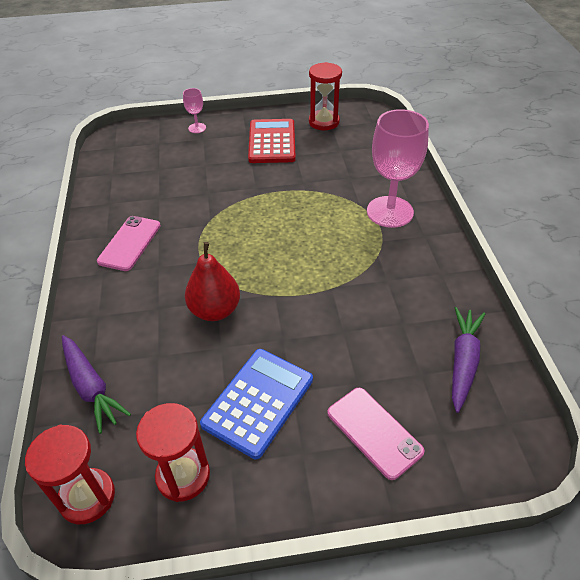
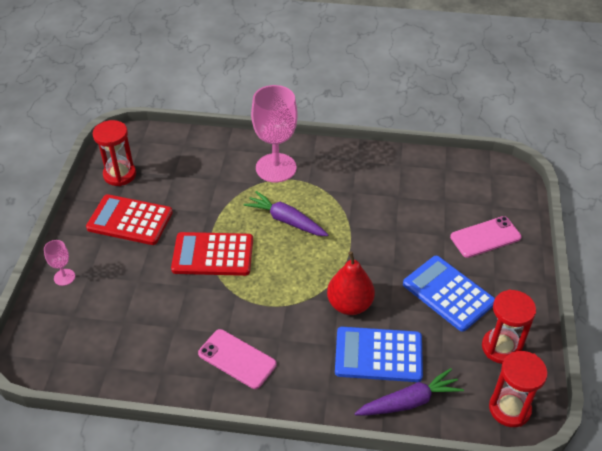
camera: 75 degrees left, 0 degrees up
(151, 348) = (378, 355): none -> blue calculator
(250, 198) = (213, 255): none -> red calculator
(463, 362) = (440, 177): purple carrot -> purple carrot (286, 220)

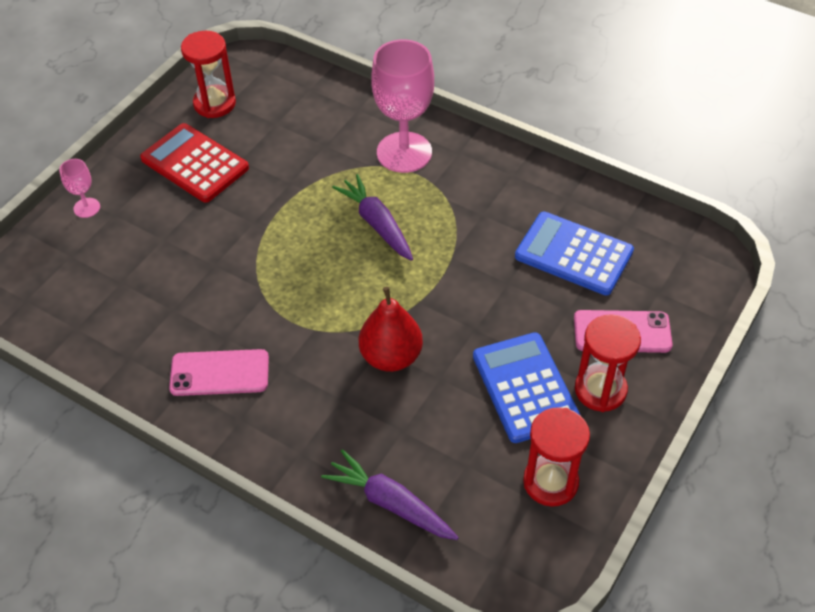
camera: 25 degrees right, 5 degrees up
(213, 255) = (265, 237): red calculator -> none
(237, 359) = (219, 373): pink phone -> pink phone turned 60 degrees counterclockwise
(378, 355) = (388, 432): blue calculator -> blue calculator (573, 254)
(409, 401) = (390, 503): purple carrot -> purple carrot turned 150 degrees counterclockwise
(509, 409) = (511, 563): red hourglass -> red hourglass (600, 390)

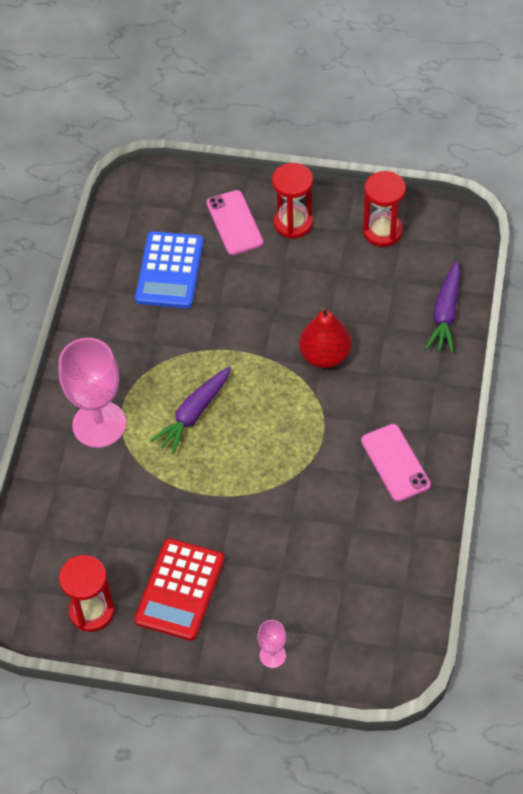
camera: 110 degrees left, 5 degrees up
(525, 388) = (312, 266): blue calculator -> none

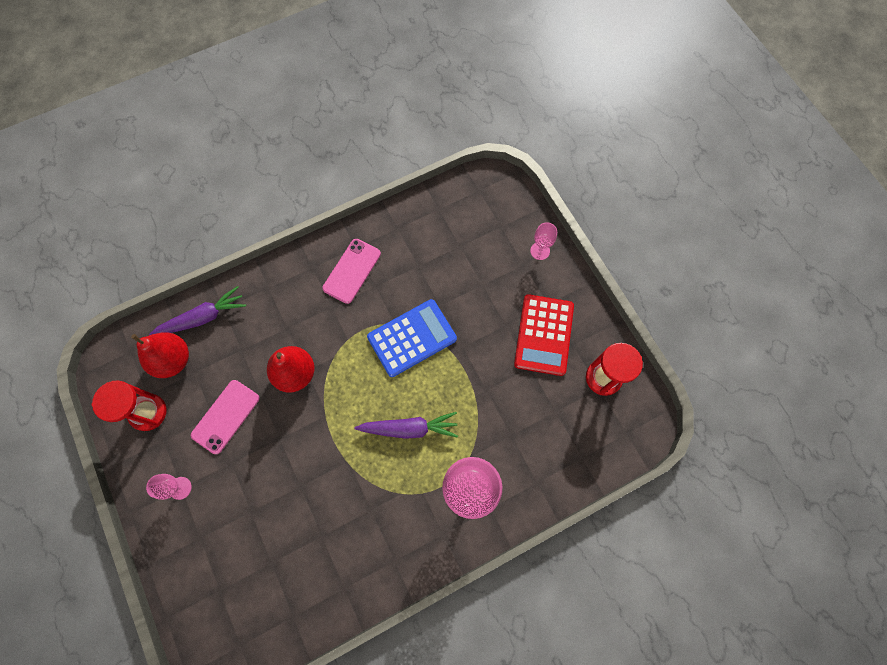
camera: 130 degrees left, 15 degrees up
(170, 270) = (291, 552): blue calculator -> blue calculator (412, 338)
(180, 589) = (544, 335): red calculator -> red calculator turned 120 degrees clockwise
(234, 223) = (208, 537): pink phone -> pink phone (226, 416)
(293, 223) = (180, 488): red hourglass -> pink goblet
(419, 271) = (173, 360): none -> red pear

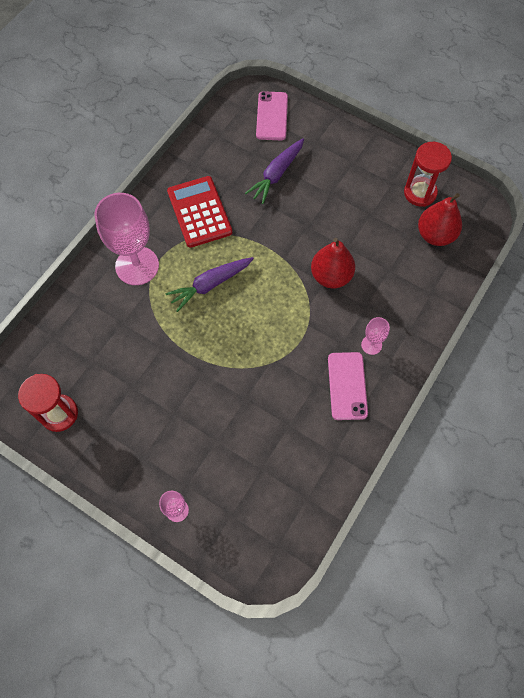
camera: 150 degrees right, 5 degrees down
(180, 488) = (354, 162): pink goblet -> pink goblet (371, 345)
(203, 317) = (441, 277): purple carrot -> purple carrot (276, 174)
(226, 416) = (360, 219): pink phone -> pink phone (272, 116)
(412, 338) = (253, 356): blue calculator -> none
(544, 335) = (133, 424): red calculator -> red calculator (199, 212)

